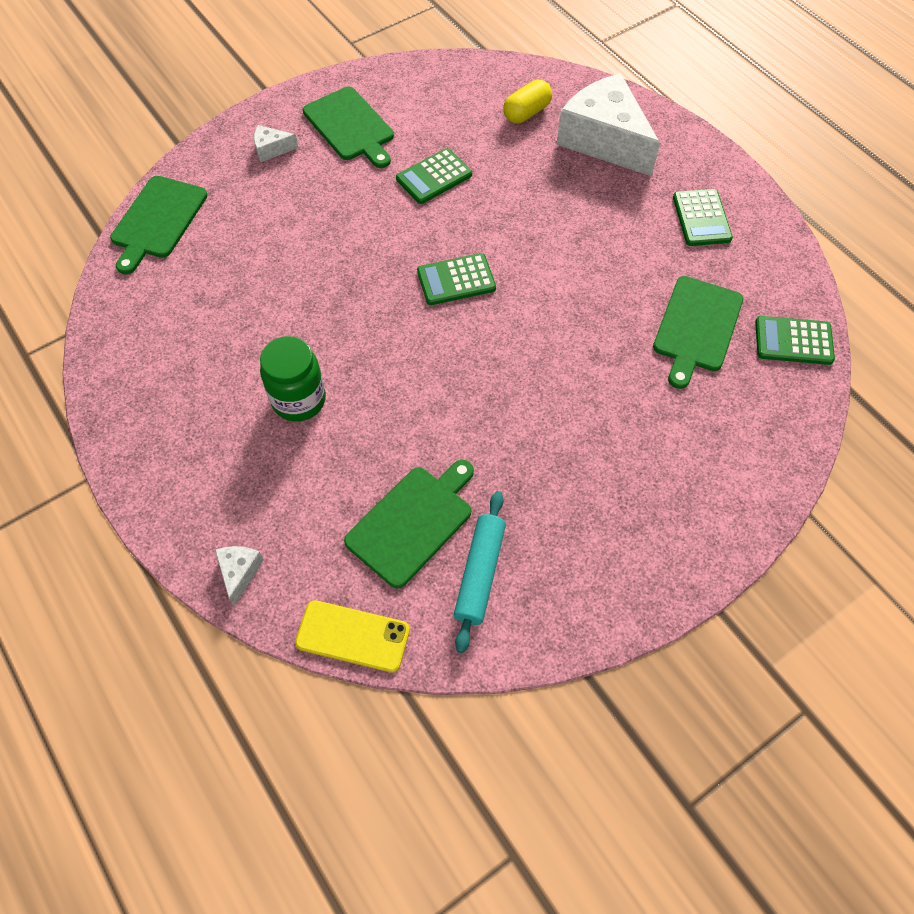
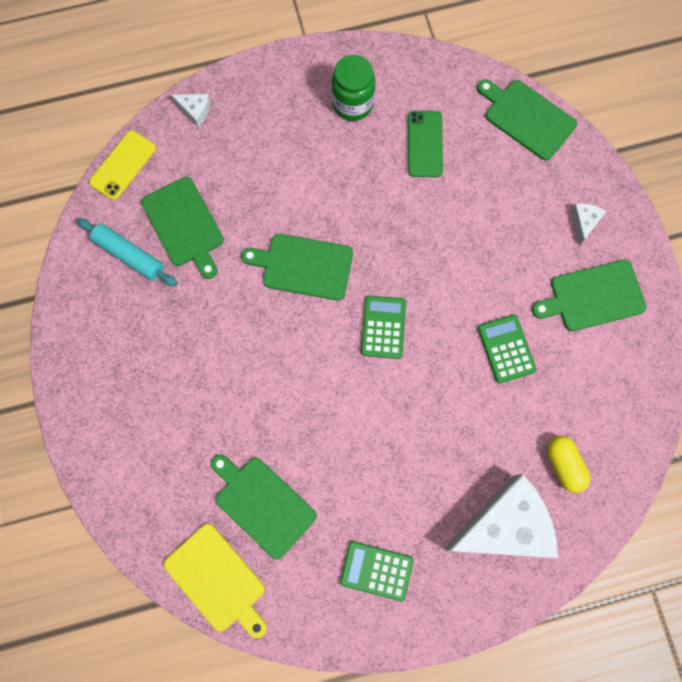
camera: 110 degrees right, 15 degrees up
(217, 303) = (425, 144): none -> green phone
(299, 400) = (313, 179): green jar -> green jar (352, 104)
(416, 374) = (303, 266): none -> green cutting board
(793, 341) = (217, 580): green calculator -> yellow cutting board

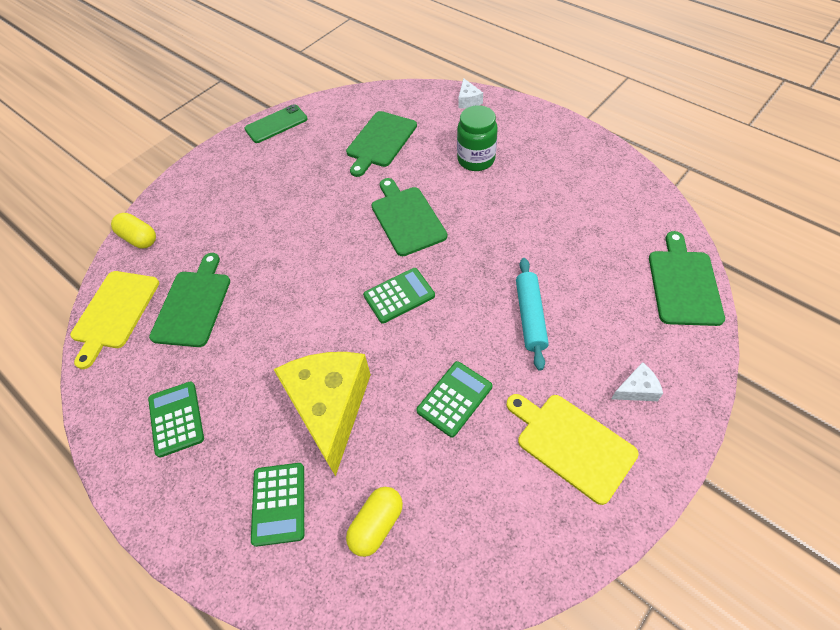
camera: 60 degrees right, 20 degrees down
(123, 165) = (395, 92): yellow phone -> none
(129, 255) = (334, 129): turquoise rolling pin -> turquoise rolling pin (530, 316)
(134, 519) = (139, 238): none -> yellow capsule
(352, 104) = (564, 171): green jar -> green jar (476, 160)
(425, 144) = (581, 230): green phone -> green phone (276, 124)
(450, 444) = (330, 407): none -> yellow cheese
(504, 525) = (279, 503): white cheese -> green calculator
(593, 296) = (572, 444): green cutting board -> yellow cutting board

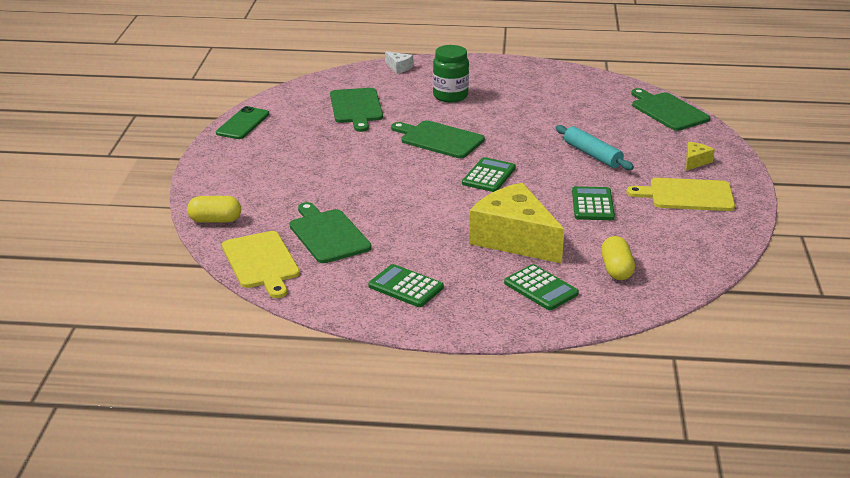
camera: 40 degrees left, 25 degrees down
(636, 389) = (695, 161): white cheese -> yellow cheese

